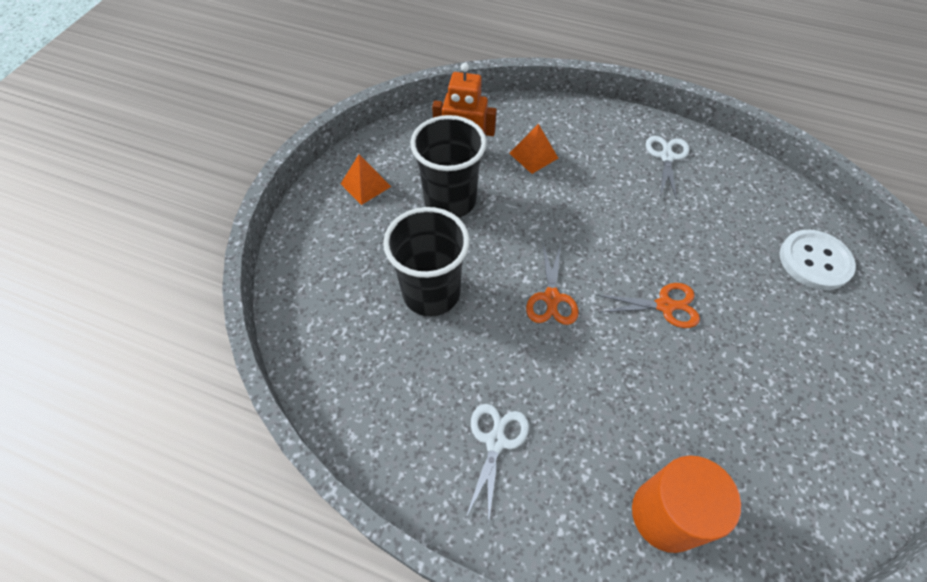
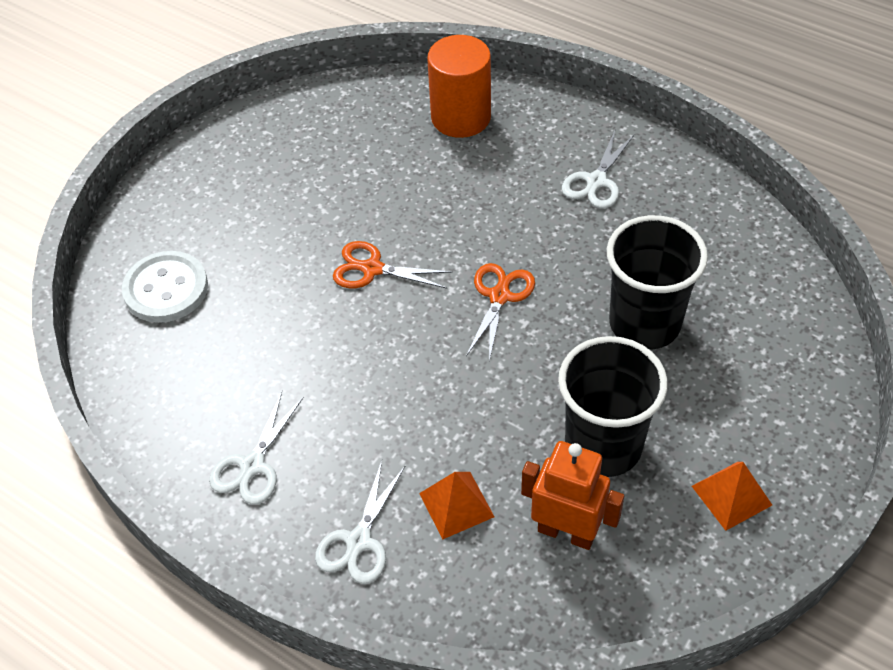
camera: 165 degrees left, 5 degrees down
(582, 130) = (359, 541): none -> white scissors

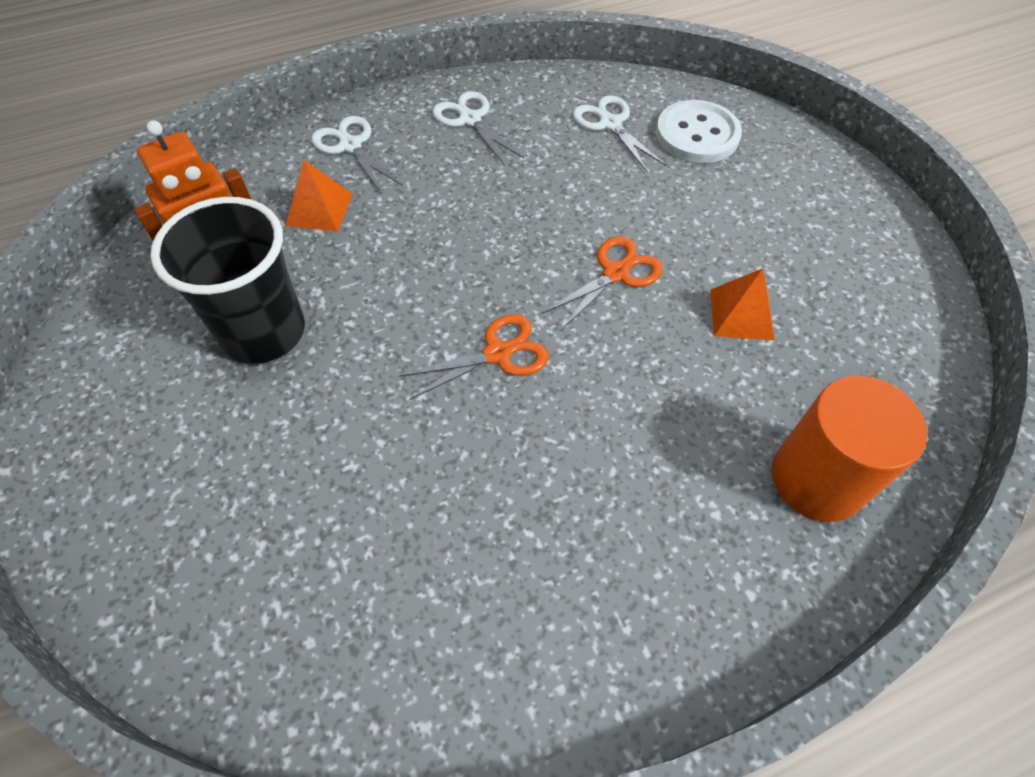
camera: 120 degrees right, 5 degrees up
(499, 296) = (497, 353): orange scissors -> orange scissors turned 75 degrees counterclockwise
(596, 181) = (596, 565): white scissors -> white scissors (610, 124)
(644, 323) = (350, 461): black cup -> none
(731, 495) = (117, 395): orange pyramid -> orange pyramid (741, 314)

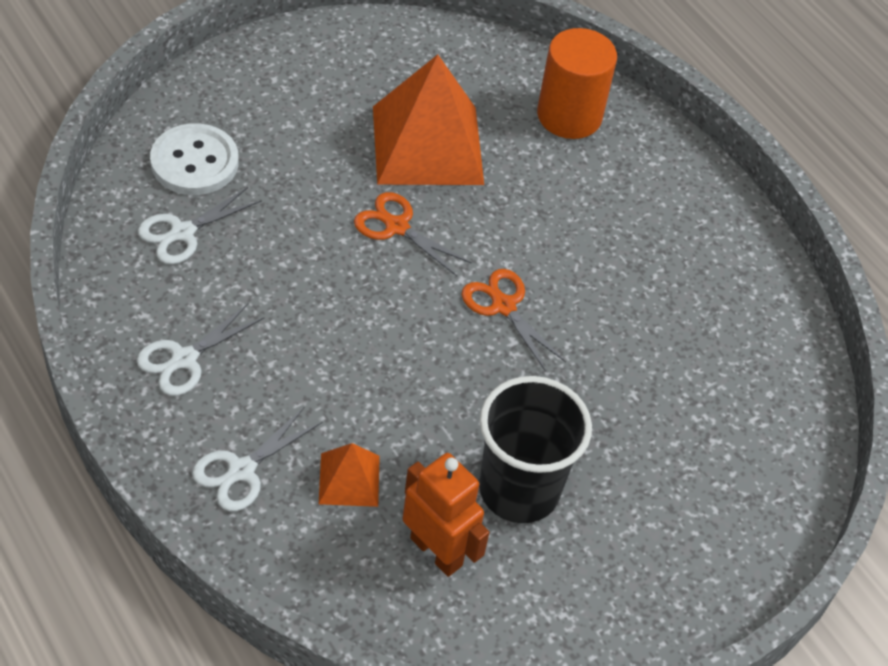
camera: 105 degrees left, 5 degrees down
(741, 314) = (427, 145): orange pyramid -> orange pyramid, size x2.11

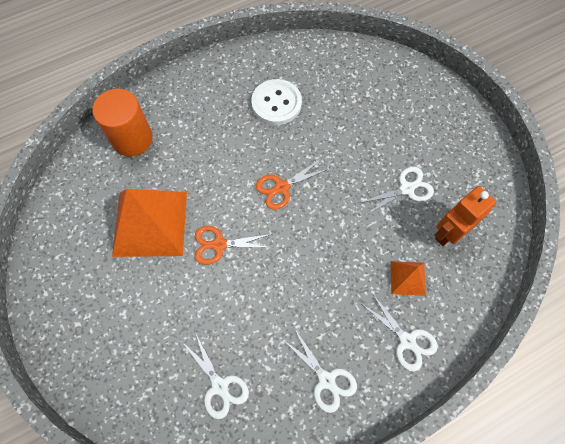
camera: 80 degrees left, 15 degrees up
(194, 162) = (154, 380): white button -> white button (276, 103)
(397, 227) = (219, 245): orange scissors -> orange scissors turned 45 degrees clockwise
(519, 490) = (406, 189): black cup -> white scissors

